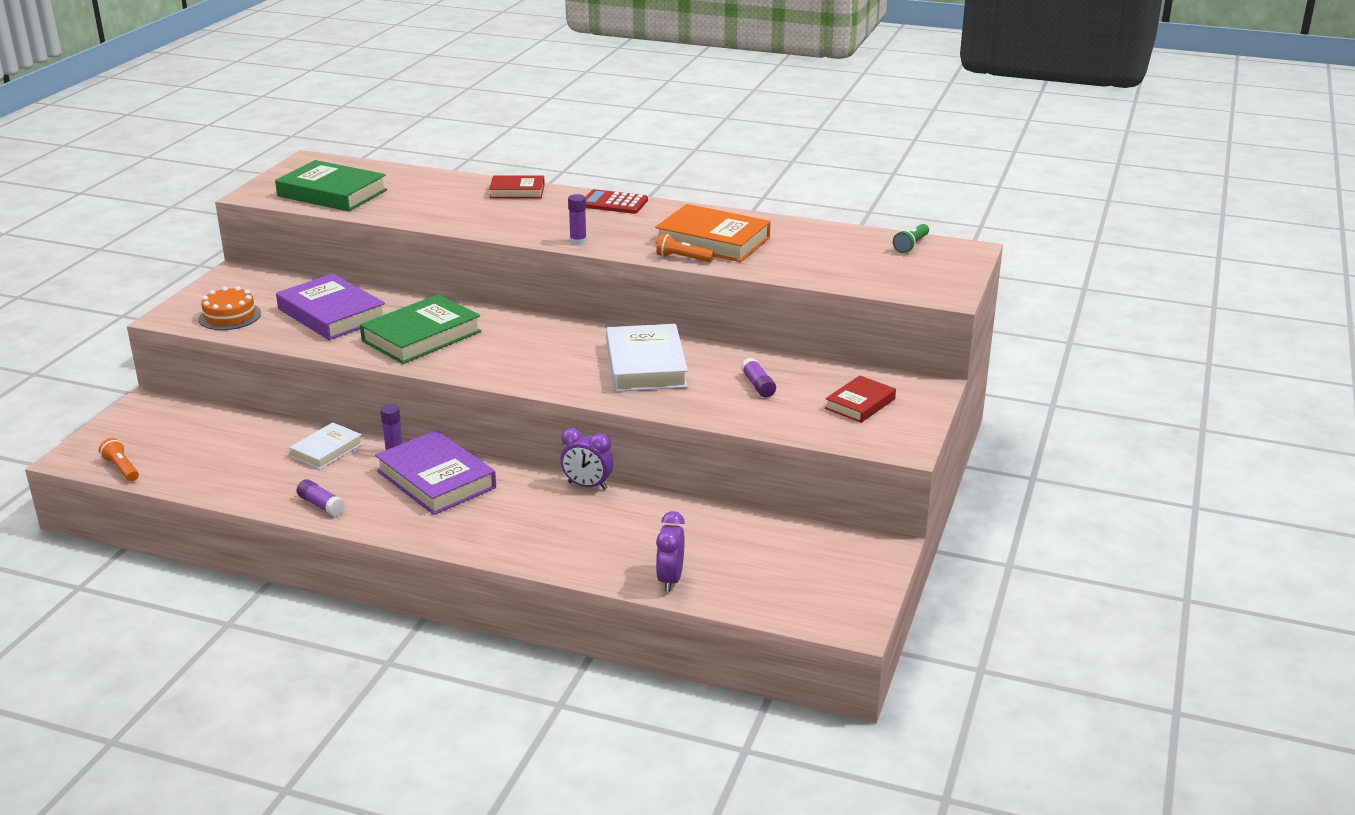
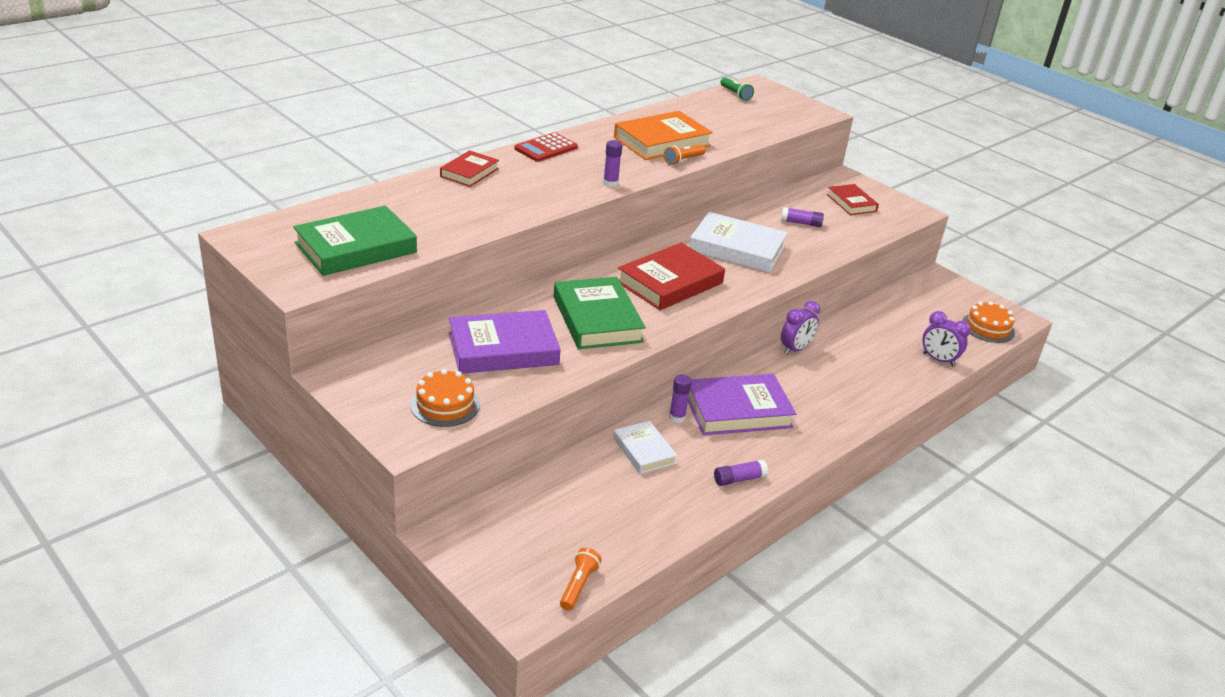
camera: 65 degrees left, 5 degrees up
(121, 468) = (578, 585): orange flashlight -> orange flashlight turned 120 degrees clockwise
(529, 350) = (670, 282): none -> red book
(796, 604) = (988, 328): none -> orange cake

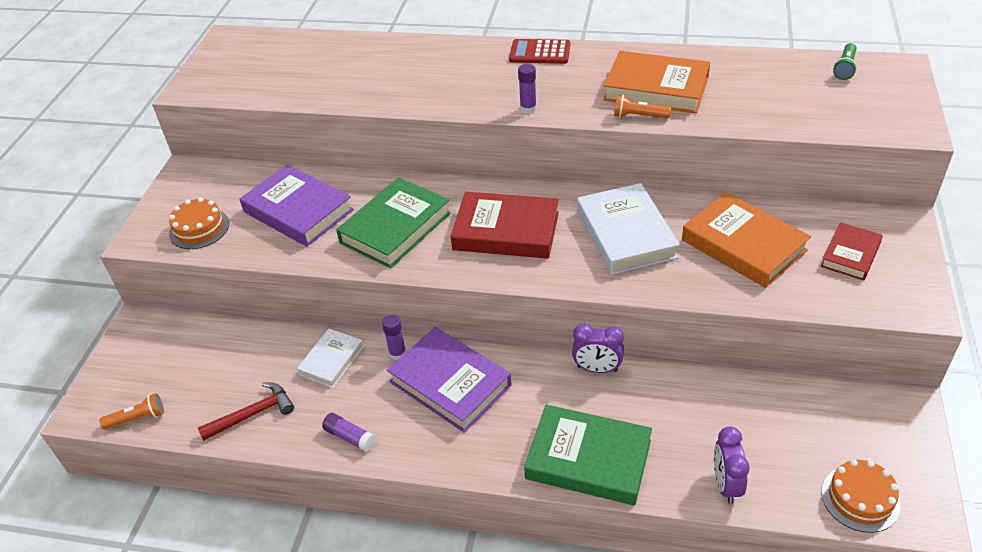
camera: 60 degrees right, 10 degrees up
(356, 248) = (264, 77): green book -> green book (588, 459)
(469, 172) = (441, 50): red book -> none
(655, 516) = (252, 414): none -> red hammer
(801, 223) = (743, 245): purple glue stick -> orange book

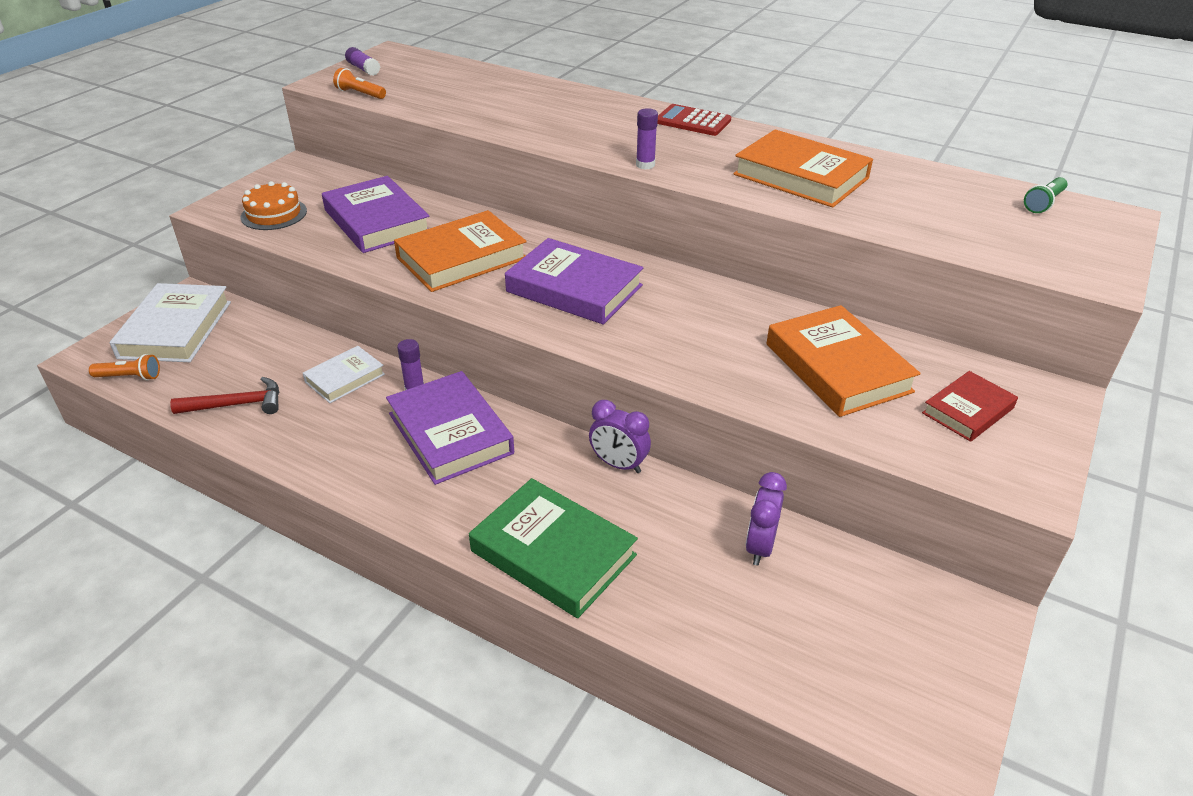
camera: 15 degrees right, 5 degrees down
(350, 437) = (315, 453): purple glue stick -> purple glue stick (363, 69)
(395, 228) = (461, 258): green book -> orange book
(506, 231) = (574, 288): red book -> purple book
(625, 234) = (704, 323): white book -> white book (175, 329)
(639, 116) = (763, 196): orange flashlight -> orange flashlight (360, 94)
(726, 485) = (699, 631): purple clock -> purple clock (760, 546)
(860, 498) = (863, 702): orange cake -> none

